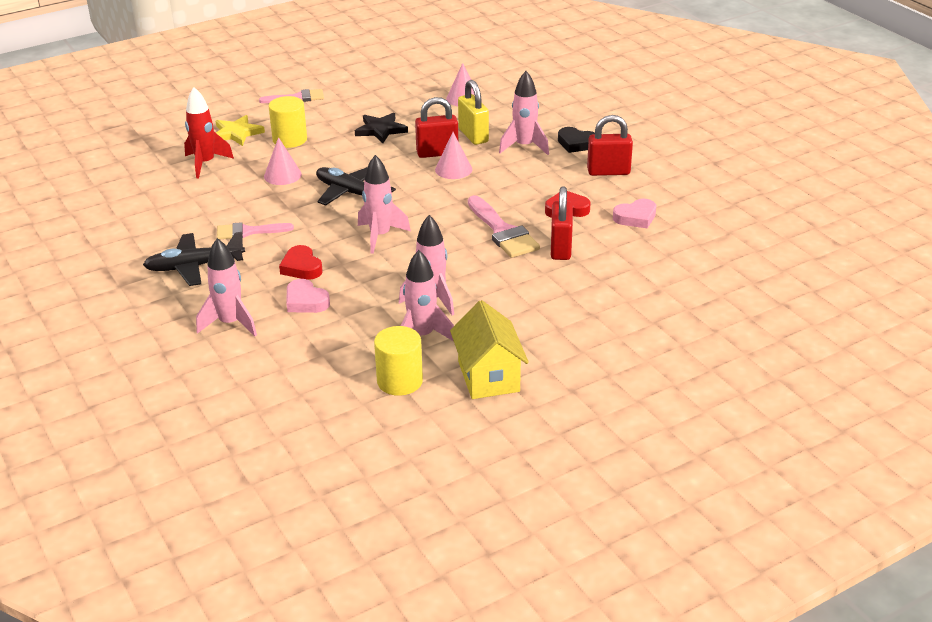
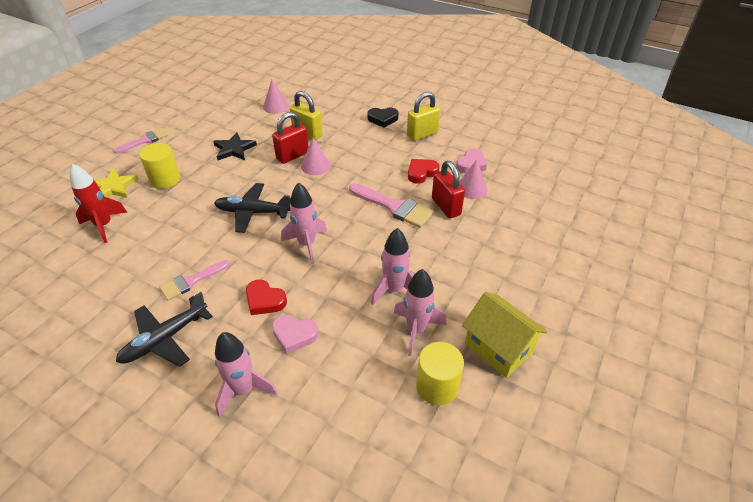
camera: 30 degrees left, 10 degrees up
(282, 175) = (182, 214): pink cone -> pink cone (471, 188)
(524, 146) = (350, 132): pink rocket -> none
(608, 172) = (422, 134): red padlock -> yellow padlock

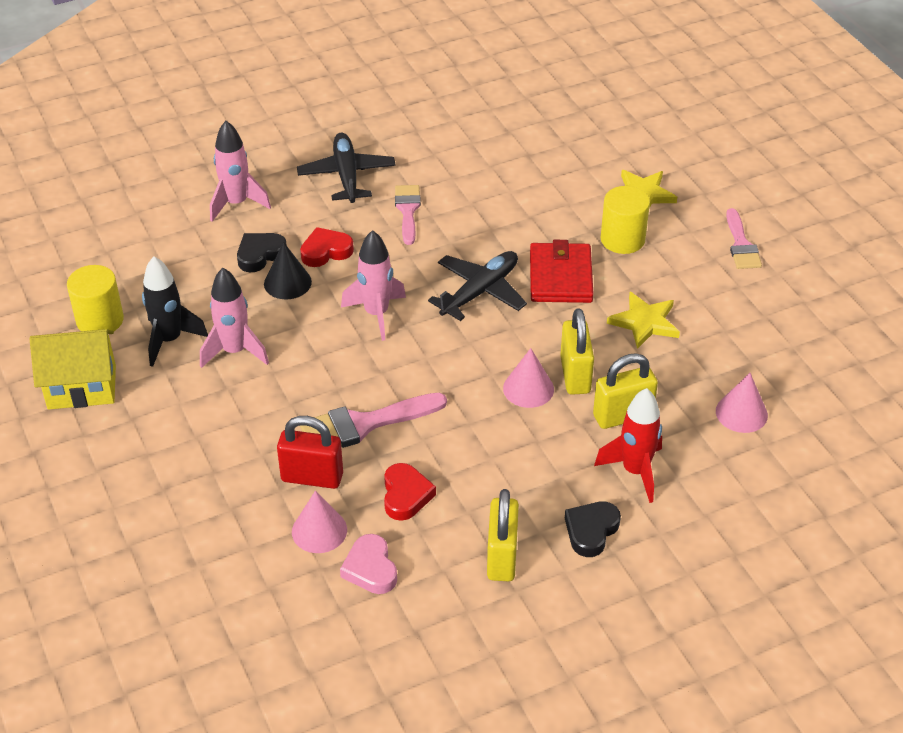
camera: 125 degrees right, 0 degrees up
(104, 225) = (567, 173): red rocket -> red rocket (635, 471)
(216, 188) = (560, 277): none -> red wallet
(234, 149) = (644, 322): black star -> yellow star
(292, 156) = (575, 375): red padlock -> yellow padlock
(294, 335) = (260, 254): pink heart -> black heart
(311, 302) = (287, 282): none -> black cone
(416, 330) = (169, 340): pink rocket -> black rocket

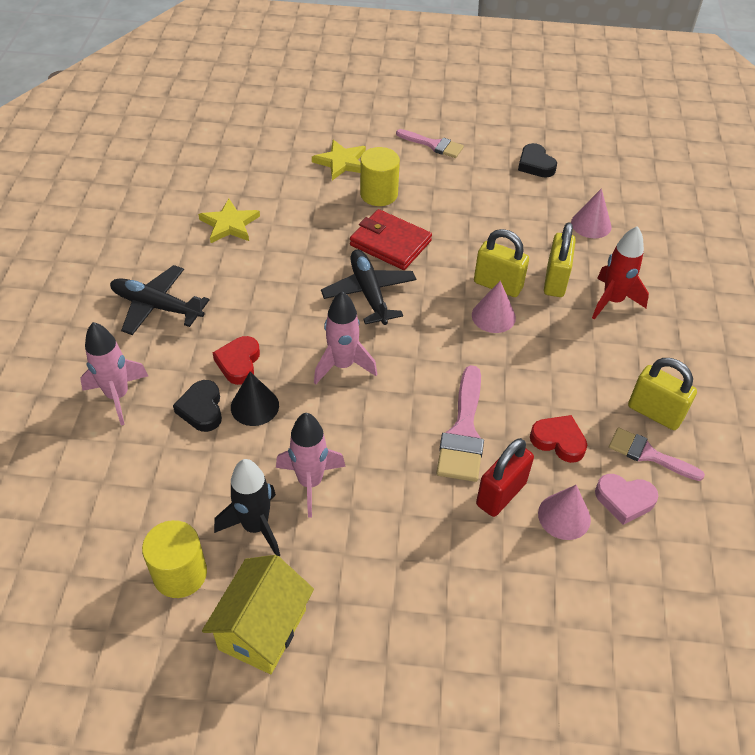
camera: 60 degrees left, 5 degrees up
(407, 210) = (238, 290): pink brush -> pink brush (648, 454)
(591, 531) = (655, 351): black heart -> black heart (535, 165)
(644, 322) = (472, 225): yellow star -> yellow star (229, 224)

